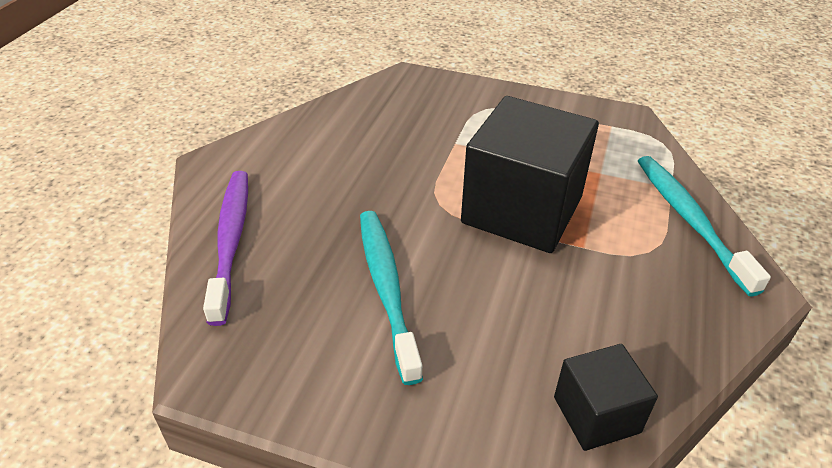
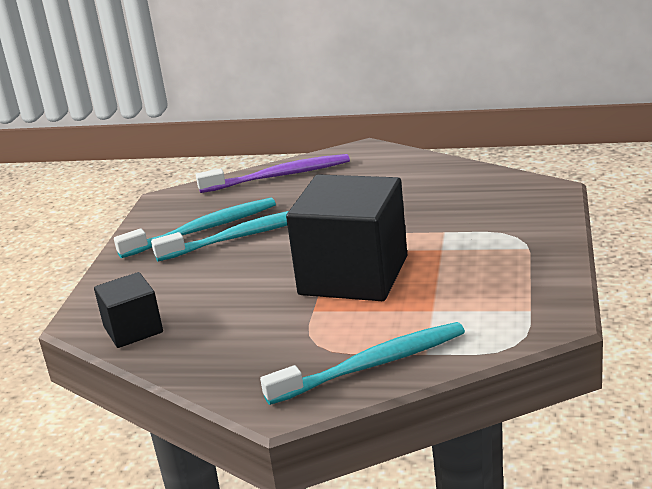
camera: 85 degrees right, 15 degrees down
(344, 328) = (203, 230): none -> turquoise toothbrush

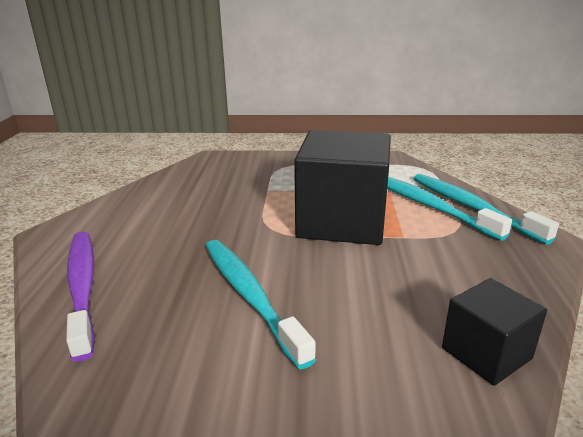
camera: 100 degrees left, 0 degrees up
(203, 230) = (220, 335): turquoise toothbrush -> turquoise toothbrush (429, 206)

